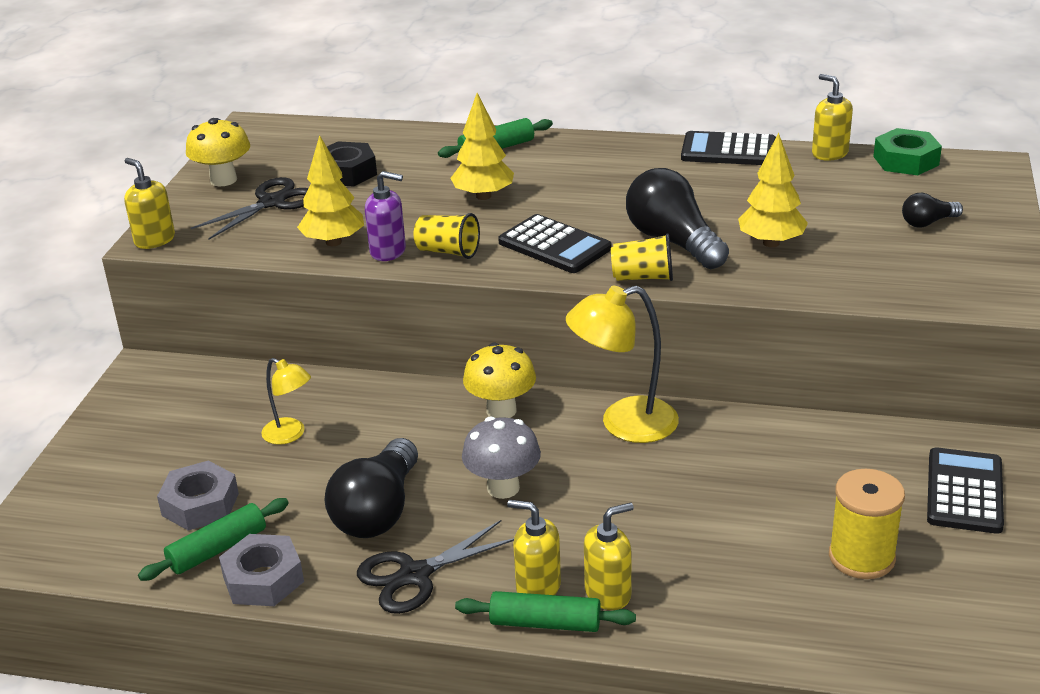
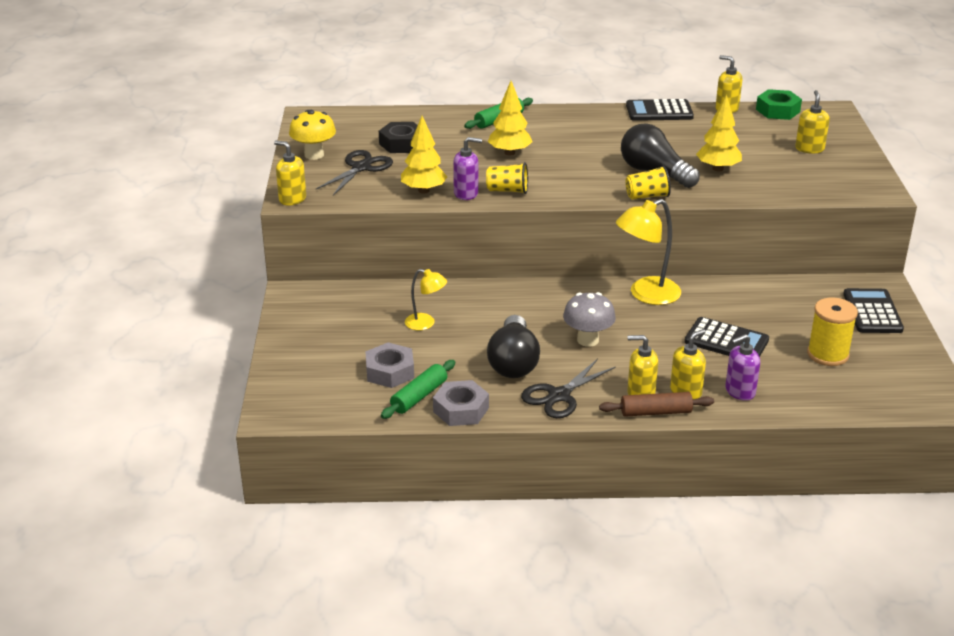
camera: 15 degrees left, 0 degrees up
(501, 410) = (561, 294): yellow mushroom -> none
(545, 623) = (656, 412): green rolling pin -> brown rolling pin
(554, 246) = (577, 181): black calculator -> black calculator (726, 341)
(692, 604) = (739, 391): none -> purple soap dispenser
(927, 222) = (809, 149): black light bulb -> yellow soap dispenser

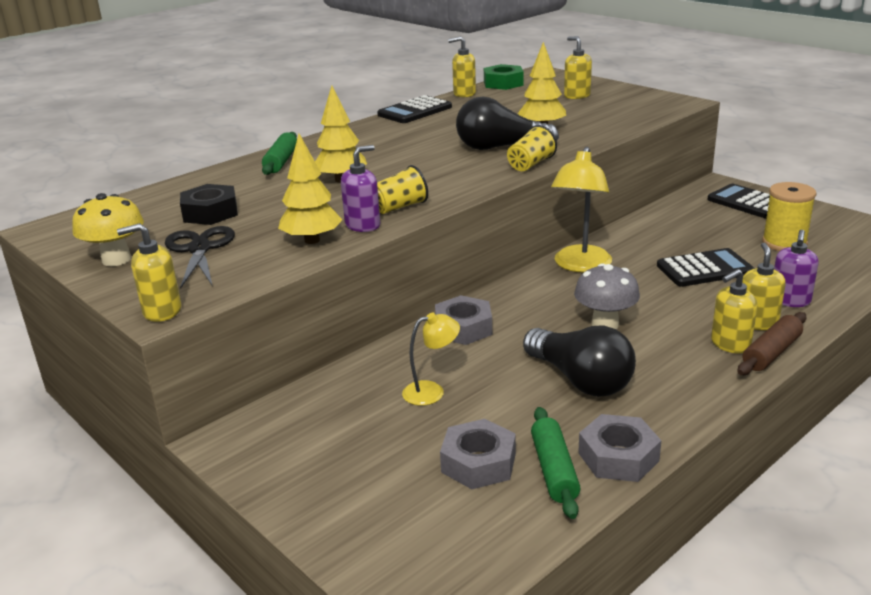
camera: 40 degrees left, 5 degrees down
(502, 297) = (463, 328): none -> grey nut
(559, 396) = (675, 387): black scissors -> none

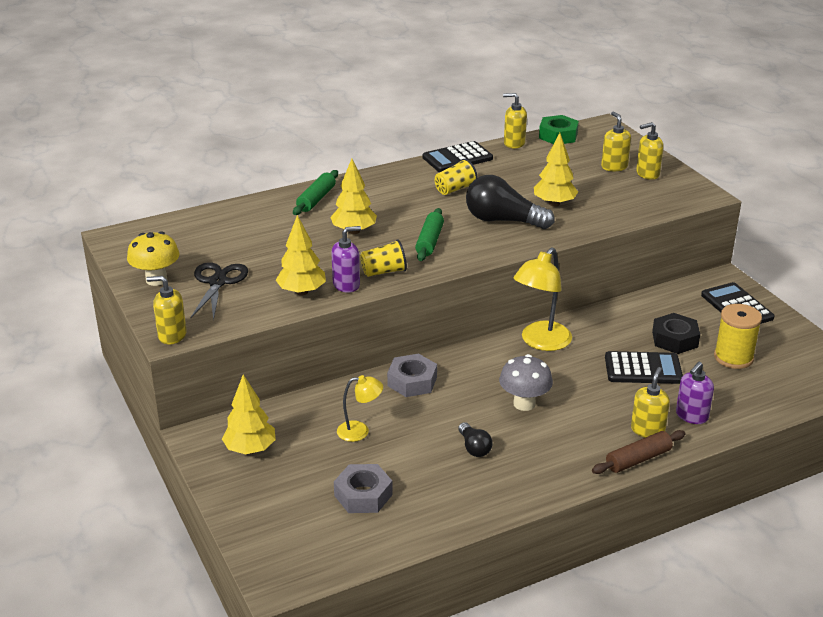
camera: 15 degrees right, 5 degrees up
(210, 213) = (239, 246): black nut -> black nut (674, 339)
(301, 442) = (250, 449): none -> yellow tree
(530, 164) = (516, 246): yellow cup -> yellow cup (455, 189)
(554, 470) = (411, 513): green rolling pin -> green rolling pin (429, 241)
(580, 380) = (474, 448): black light bulb -> black light bulb, size x0.50
(618, 457) = (462, 514): grey nut -> none
(730, 344) = (611, 444): yellow soap dispenser -> yellow soap dispenser (647, 174)

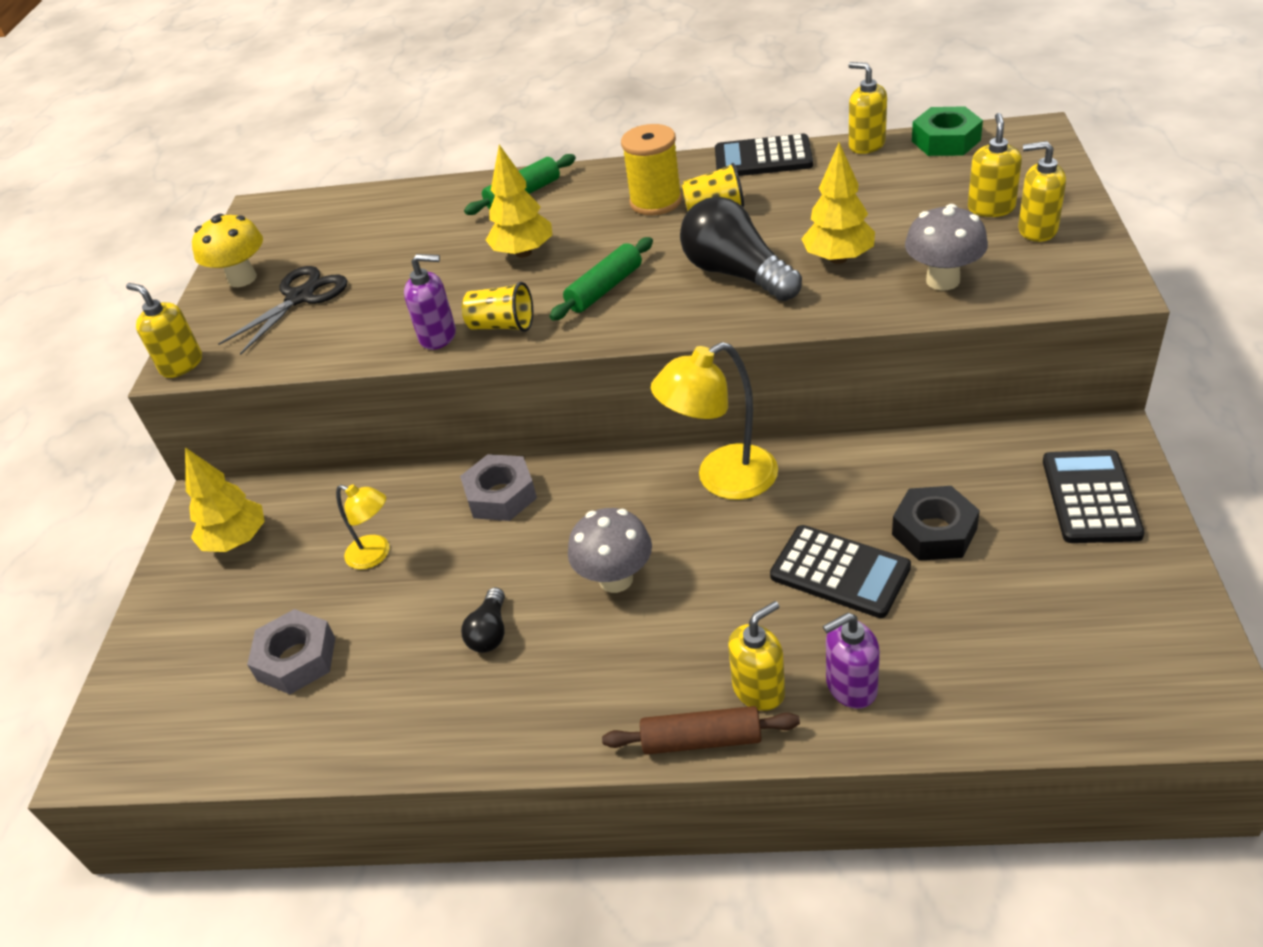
camera: 35 degrees right, 10 degrees up
(301, 292) = (377, 335): yellow tree -> none
(620, 205) = (943, 280): none -> grey mushroom
(733, 357) = (1010, 595): yellow spool -> yellow spool (656, 202)

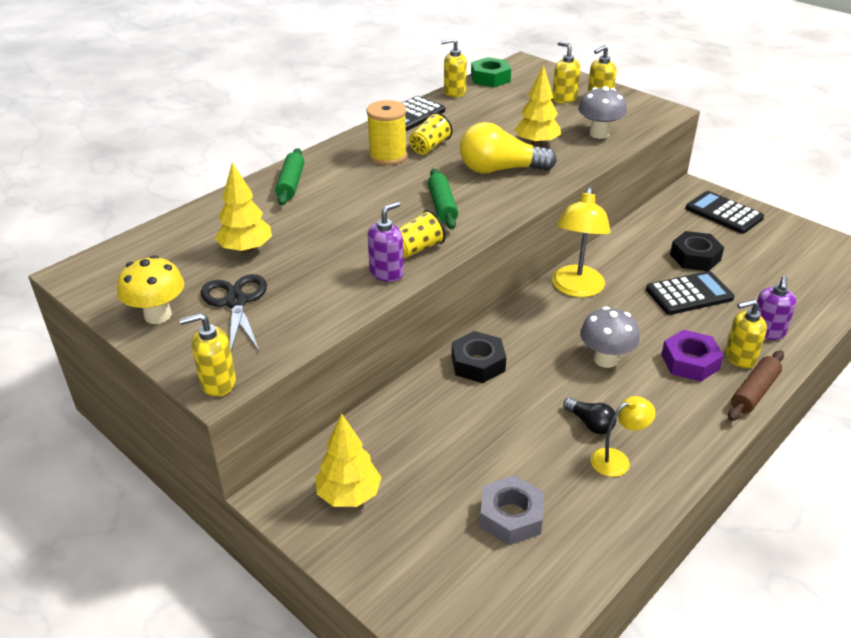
camera: 55 degrees left, 5 degrees down
(376, 555) = (459, 437): yellow lamp -> yellow lamp (617, 460)
(501, 495) = (478, 363): grey nut -> black nut
(523, 253) = (355, 211): yellow tree -> yellow tree (246, 249)
(695, 649) = (690, 362): none -> purple nut
(736, 274) = (500, 170): black light bulb -> yellow light bulb
(759, 689) = (739, 357): yellow soap dispenser -> yellow soap dispenser turned 105 degrees counterclockwise

